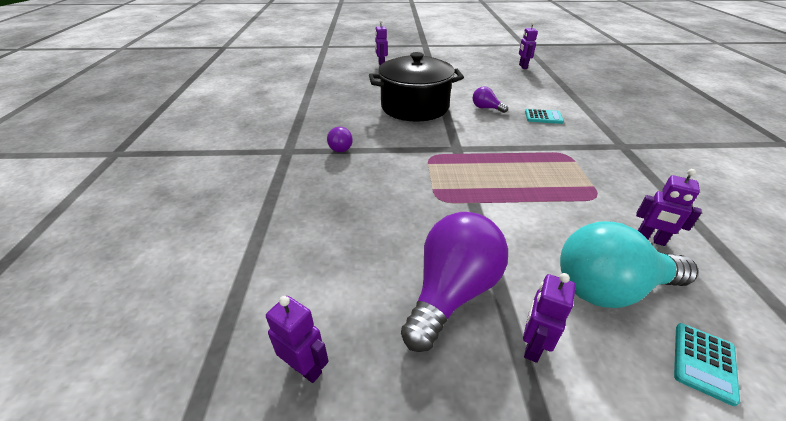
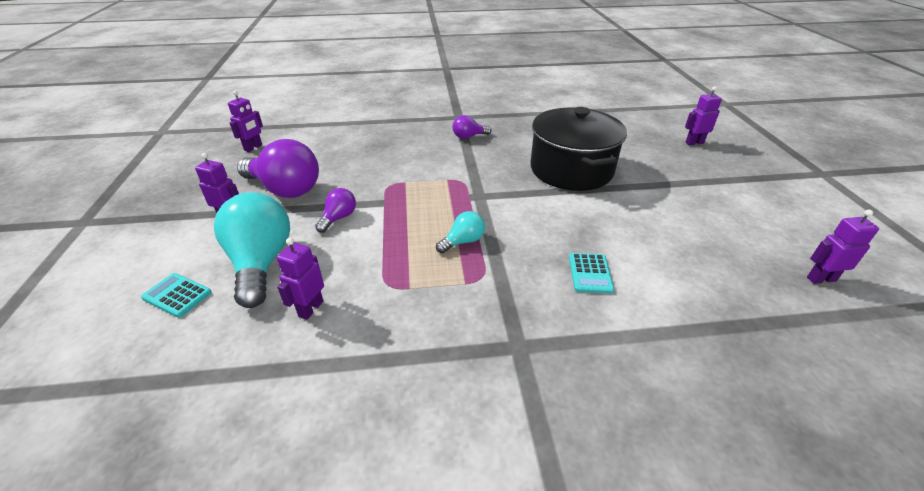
camera: 85 degrees right, 0 degrees up
(486, 108) = (595, 222): purple light bulb -> purple light bulb (339, 218)
(525, 159) = (463, 241): none -> turquoise light bulb

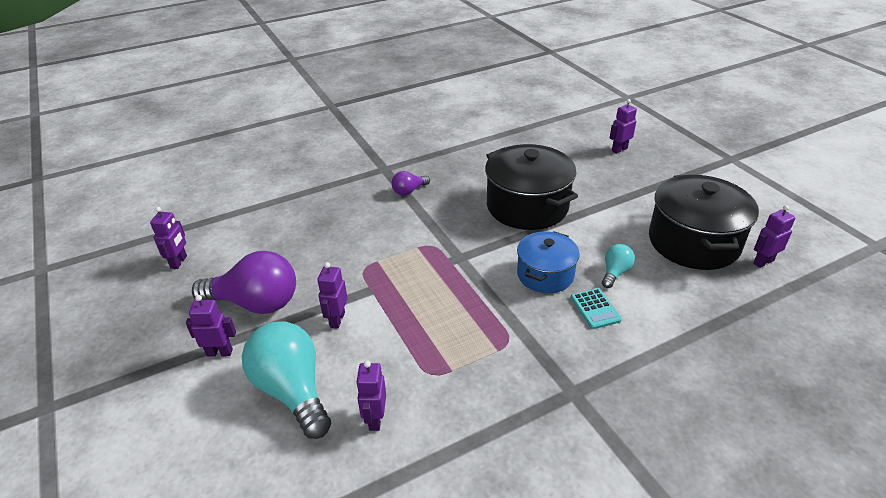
camera: 20 degrees left, 0 degrees up
(177, 295) = (231, 450): turquoise calculator -> none
(339, 218) = (337, 320): purple light bulb -> purple robot
(463, 241) = (472, 310): turquoise light bulb -> turquoise light bulb (615, 272)
(554, 229) = (545, 274): none -> blue pot
(739, 239) = (693, 242): none -> black pot

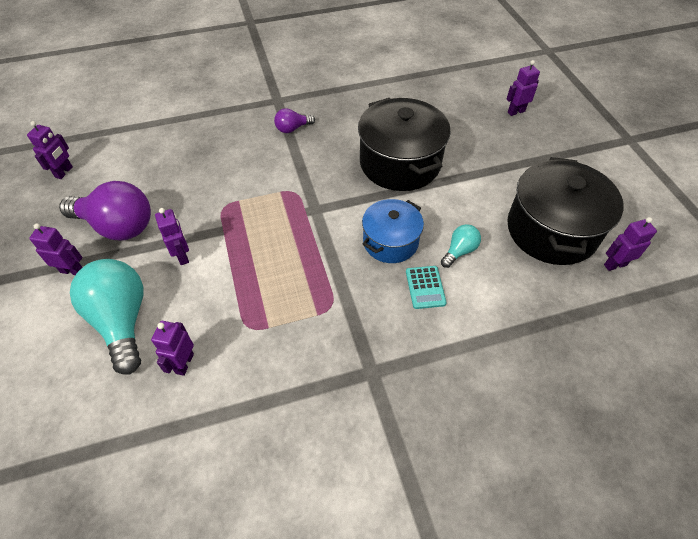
camera: 10 degrees right, 15 degrees up
(337, 320) = (183, 256): purple robot -> purple robot turned 135 degrees clockwise

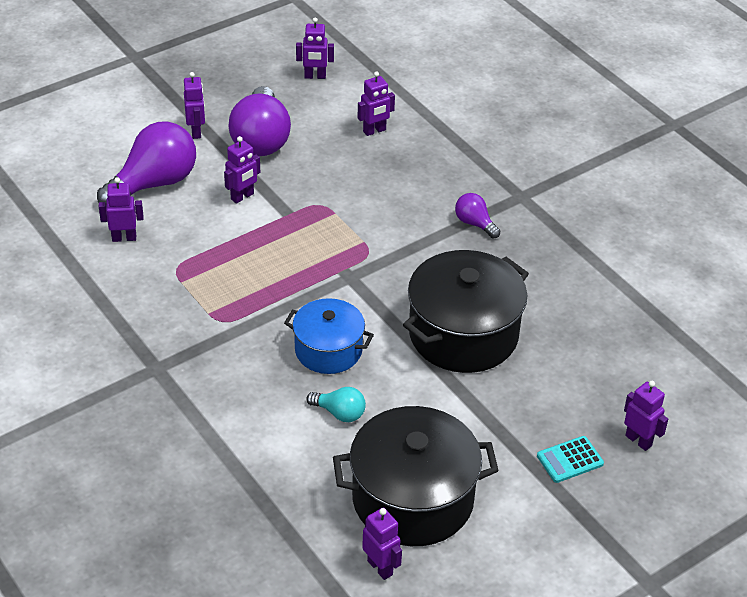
camera: 70 degrees right, 10 degrees down
(122, 321) = (154, 183): turquoise light bulb -> purple light bulb
(158, 154) = (374, 131): none -> purple robot
(425, 287) = (275, 391): turquoise calculator -> turquoise calculator (570, 460)

